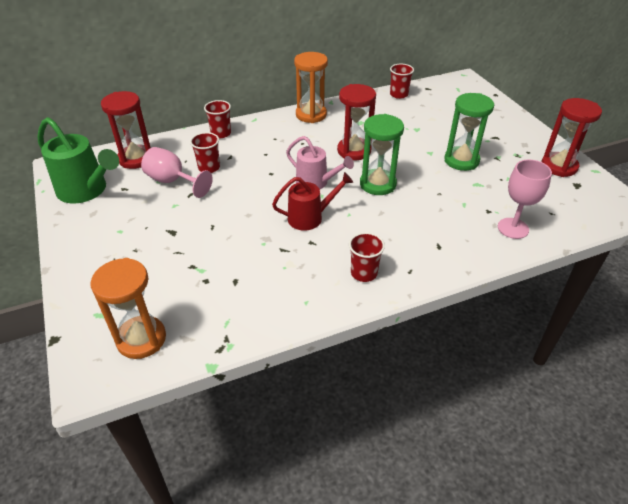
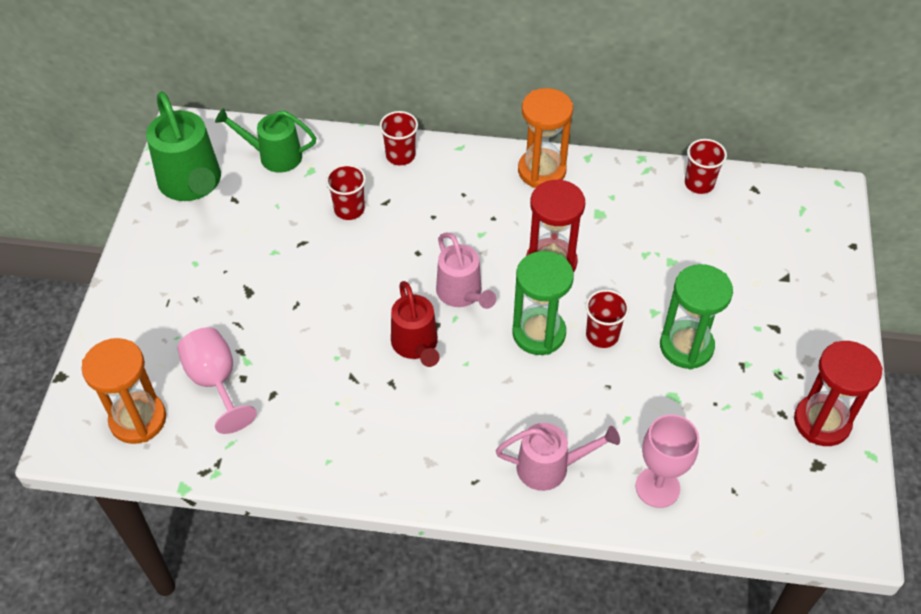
camera: 30 degrees right, 10 degrees up
(136, 159) = (273, 156): red hourglass -> green watering can
(172, 181) = (294, 213): pink goblet -> pink goblet (216, 382)
(310, 217) = (416, 346): red watering can -> red watering can turned 60 degrees clockwise
(364, 273) = (419, 456): red cup -> red cup (602, 335)
(447, 244) = (551, 467): none -> pink watering can

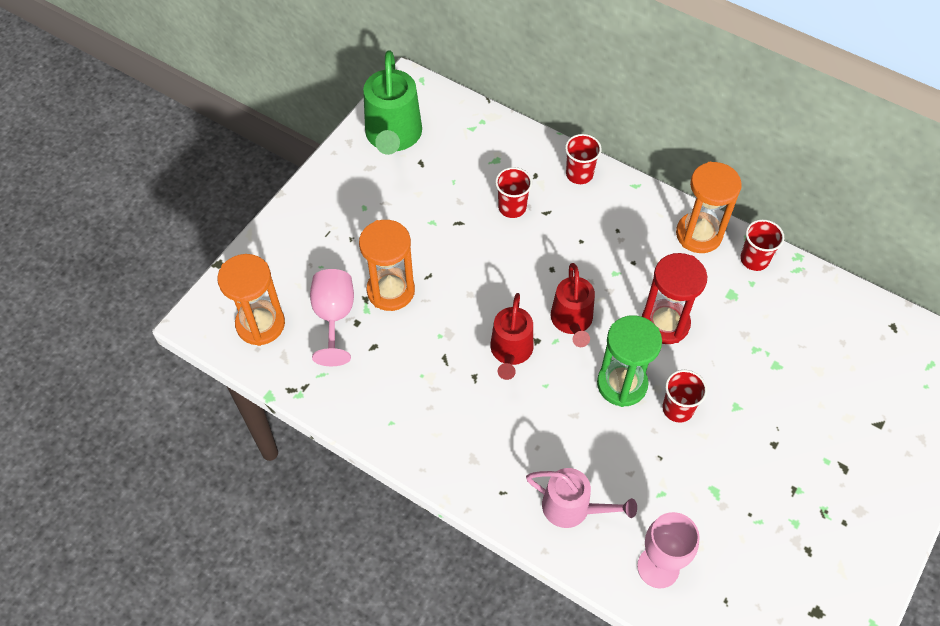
camera: 25 degrees right, 5 degrees up
(264, 333) = (391, 291): none -> orange hourglass
(273, 156) = (471, 135): green watering can -> none
(462, 294) = (572, 322): pink watering can -> red watering can
(686, 346) = (750, 450): green hourglass -> none
(699, 183) = (841, 301): red cup -> red cup (754, 259)
(822, 422) = (842, 574): red hourglass -> none

